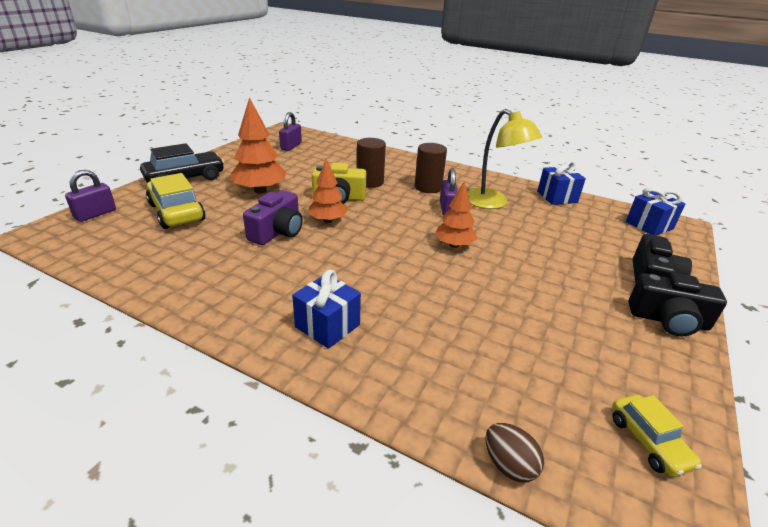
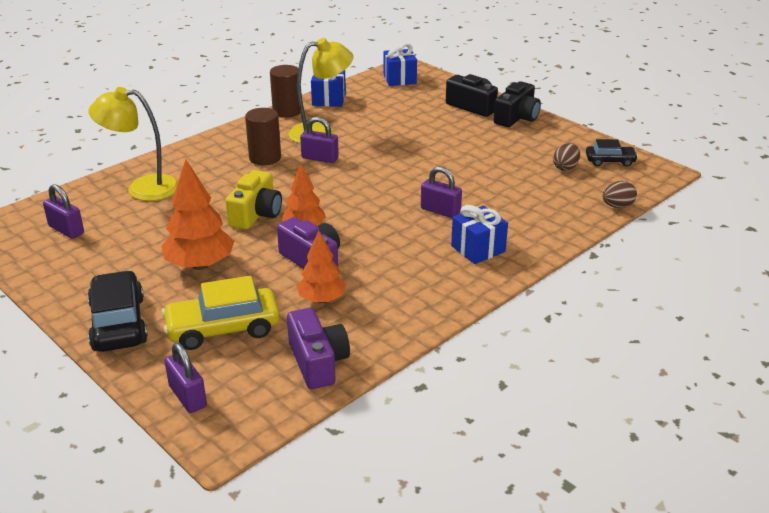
camera: 70 degrees left, 0 degrees up
(125, 258) = (318, 362): none -> purple camera
(353, 156) = (142, 188): none -> yellow lamp
(370, 182) = (227, 189): brown cylinder -> brown cylinder (287, 111)
(394, 288) = (440, 211): none -> purple padlock
(454, 245) = (387, 170): orange tree -> orange tree (322, 299)
(578, 385) = (565, 167): none -> brown egg
(648, 441) = (610, 161): yellow car -> black car

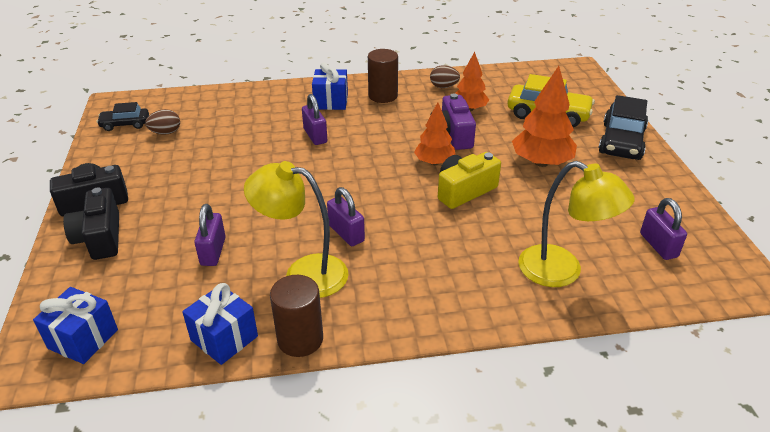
camera: 145 degrees left, 5 degrees up
(188, 396) = (587, 89): purple padlock -> purple padlock (213, 251)
(265, 158) = (401, 260): brown cylinder -> brown cylinder (383, 96)
(318, 362) = (501, 80): purple camera -> none
(610, 161) = (125, 124): black car -> black car turned 45 degrees counterclockwise
(617, 206) = (195, 93): brown egg -> brown egg (444, 87)

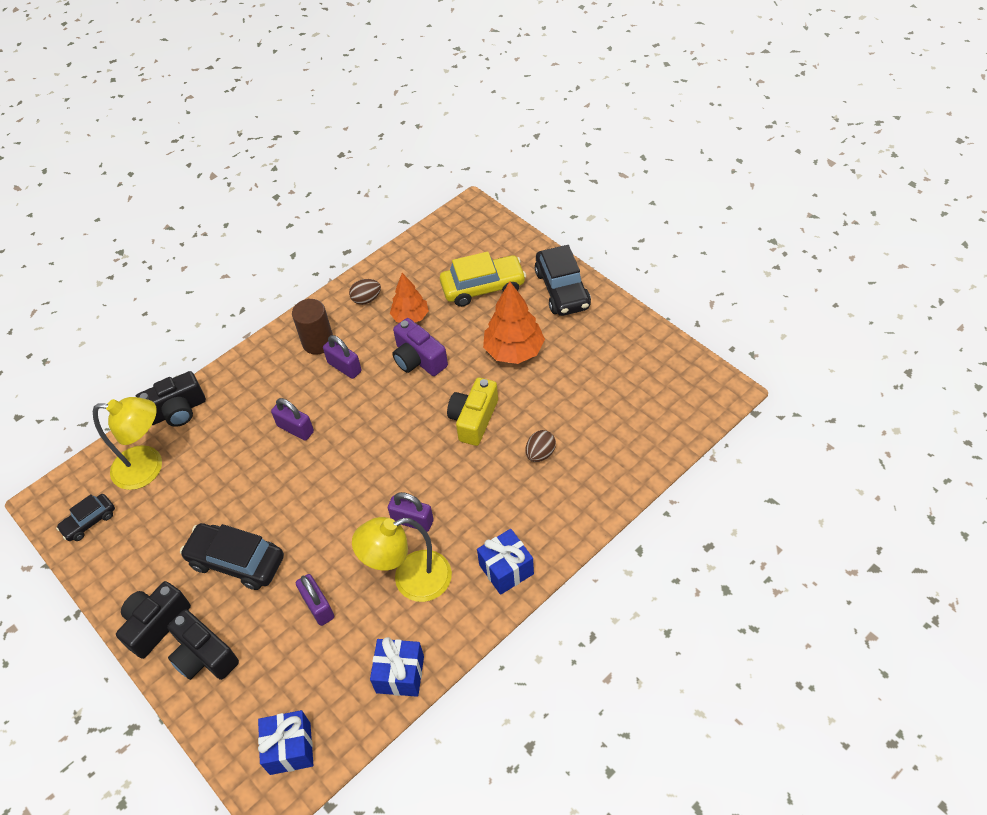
camera: 30 degrees left, 15 degrees up
(166, 132) = (143, 507): brown egg -> brown egg (540, 453)
(188, 192) = (236, 561): none -> black car
(247, 93) = (177, 411): none -> black camera
(300, 339) = (457, 638): brown cylinder -> none
(331, 101) = (274, 377): blue gift -> blue gift (506, 569)
(434, 162) = (426, 401): orange tree -> none
(562, 272) = (598, 459): yellow lamp -> yellow lamp (148, 468)
(658, 245) = (649, 392): purple padlock -> purple padlock (344, 367)

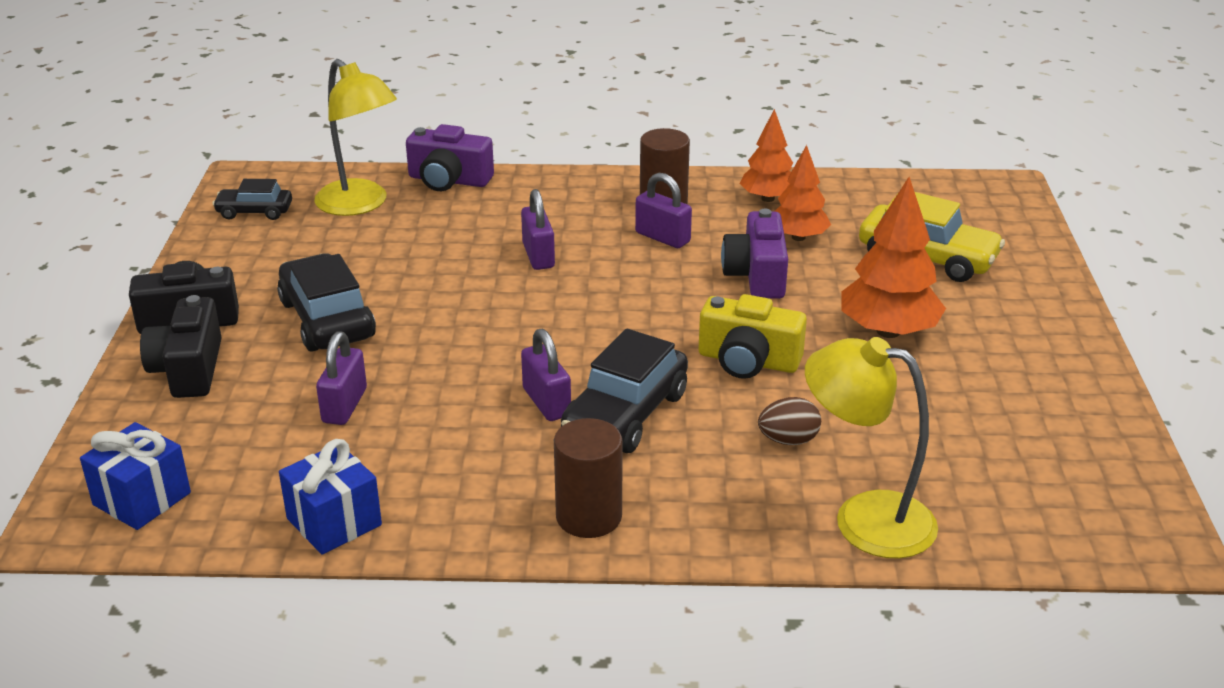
camera: 40 degrees right, 20 degrees down
(177, 411) = (449, 180): black camera -> purple camera
(344, 367) = (662, 237): purple padlock -> purple padlock turned 45 degrees counterclockwise
(366, 299) = (768, 198): brown egg -> orange tree
(410, 580) = (468, 450): yellow lamp -> yellow lamp (864, 518)
(473, 419) = (748, 361): yellow camera -> yellow camera turned 135 degrees counterclockwise
(506, 569) = (588, 516): blue gift -> brown cylinder
(562, 289) = (1036, 312): black car -> black car (625, 414)

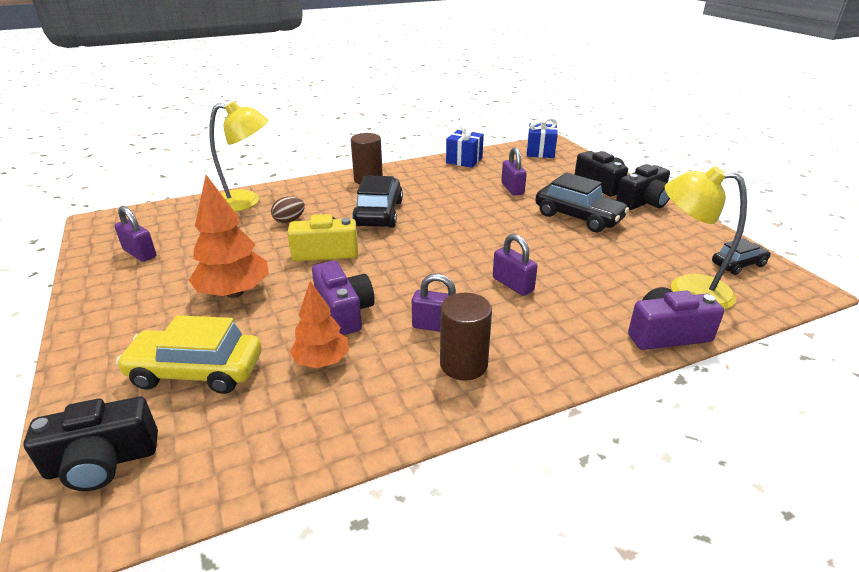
camera: 155 degrees right, 0 degrees up
(546, 402) = (422, 209): purple padlock -> purple padlock (140, 253)
(768, 198) = (369, 405): orange tree -> none
(996, 215) = (102, 462): none -> black camera

